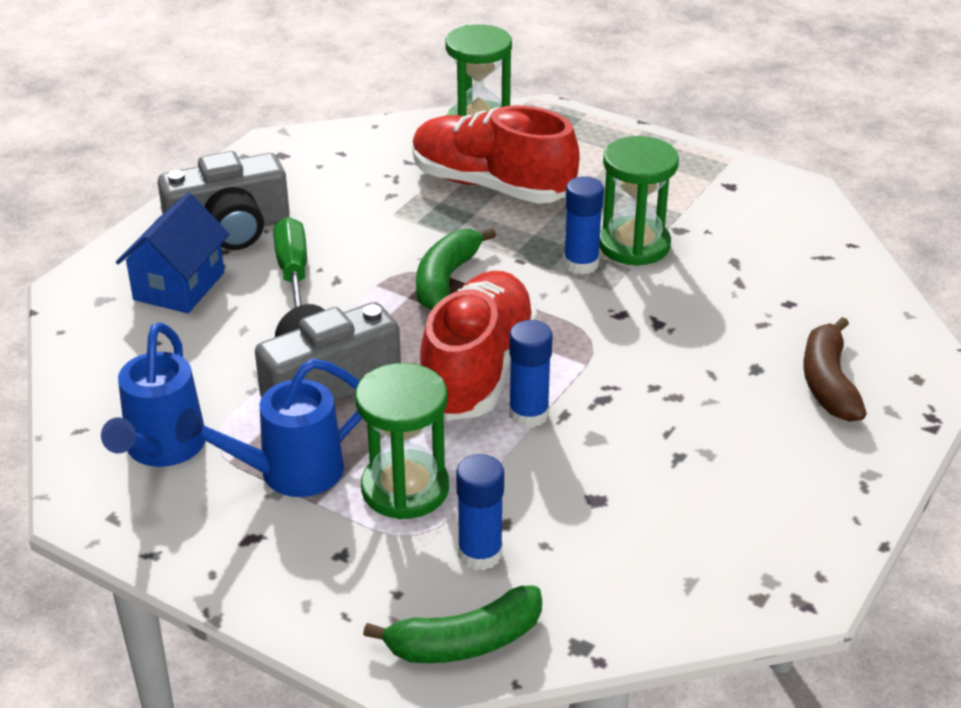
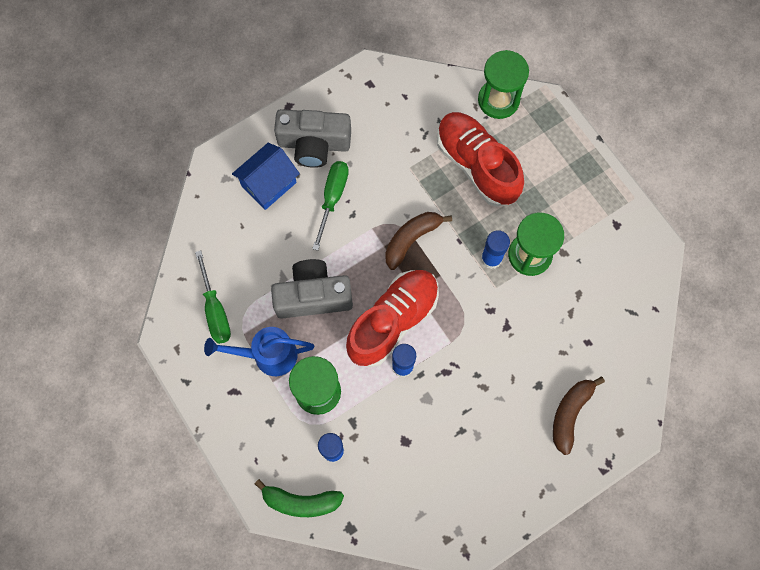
camera: 25 degrees right, 35 degrees up
(162, 448) = (215, 310): blue watering can -> green screwdriver
(446, 278) = (411, 239): green banana -> brown banana

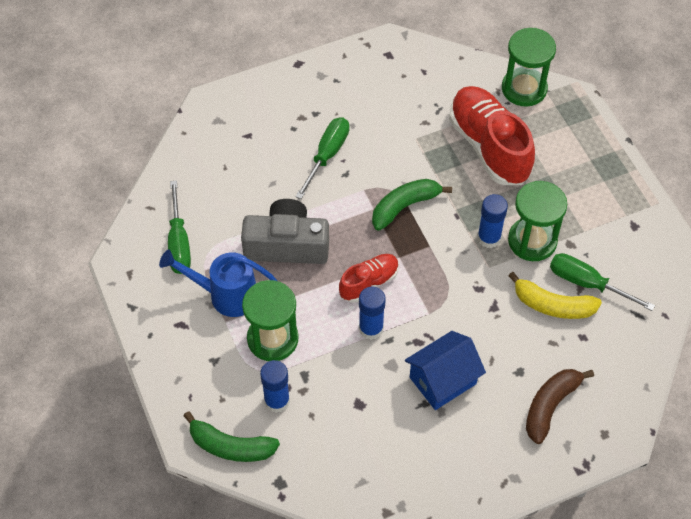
camera: 10 degrees right, 15 degrees down
(269, 184) = (262, 132): blue house -> blue house (442, 380)
(314, 144) = (318, 102): grey camera -> none
(393, 321) = (369, 283): red shoe -> red shoe, size x0.54
(411, 239) = (405, 206): brown banana -> green banana
(557, 316) = (552, 305): none -> yellow banana
(584, 289) = (587, 283): none -> green screwdriver

